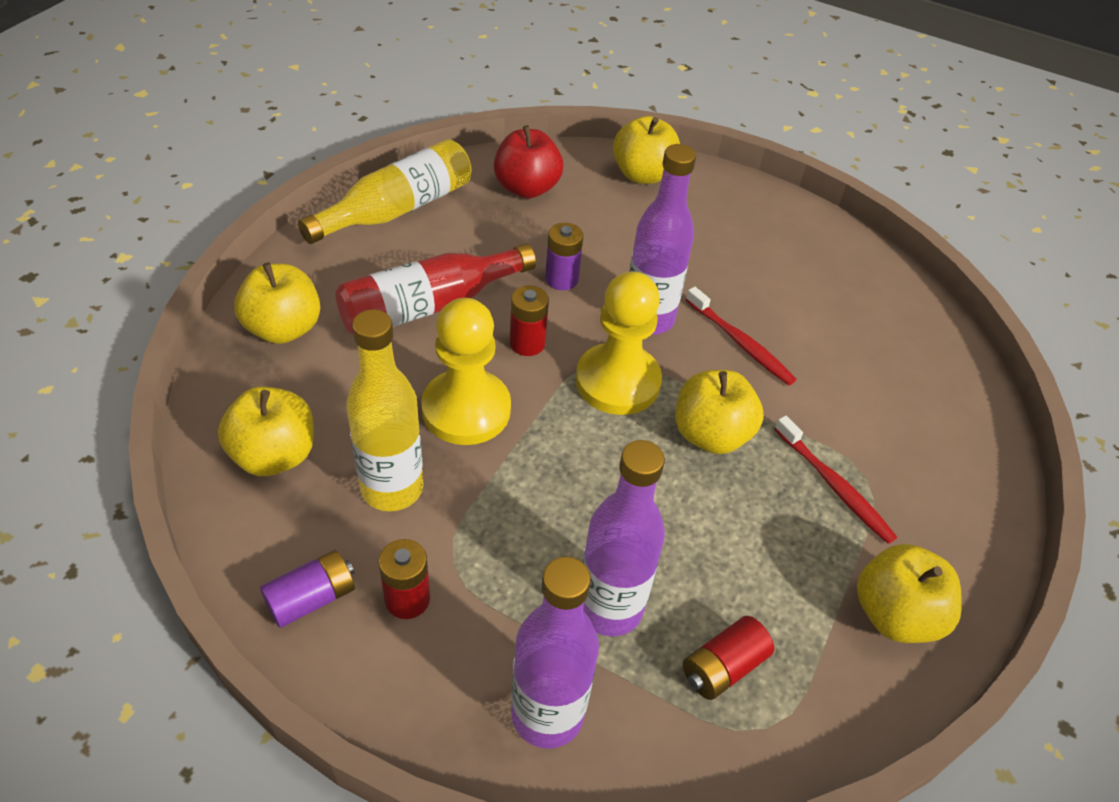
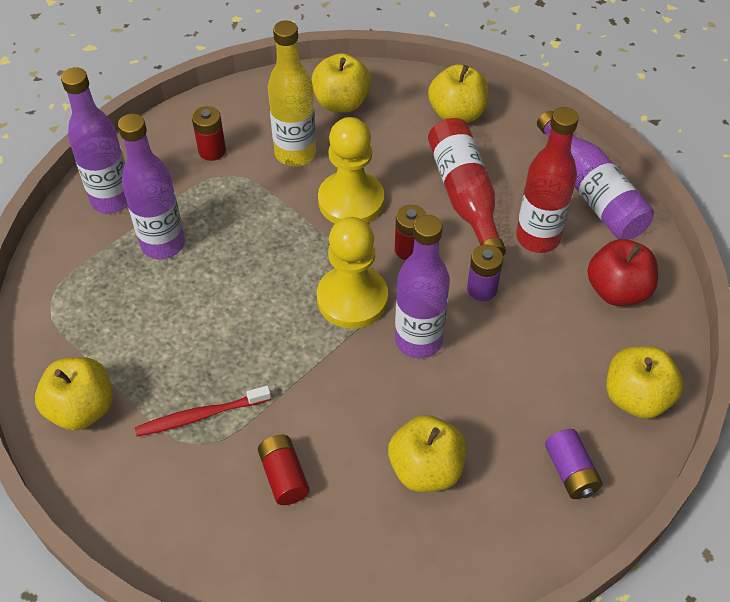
camera: 110 degrees right, 5 degrees up
(312, 598) = (230, 111): purple battery -> purple battery (570, 472)
(397, 209) = (591, 192): yellow bottle -> purple bottle
(476, 244) = (537, 238): none -> red bottle
(711, 434) = (279, 346): yellow apple -> yellow apple (425, 469)
(723, 667) = (97, 291): red battery -> red battery (284, 476)
(740, 343) = (373, 404): red toothbrush -> none

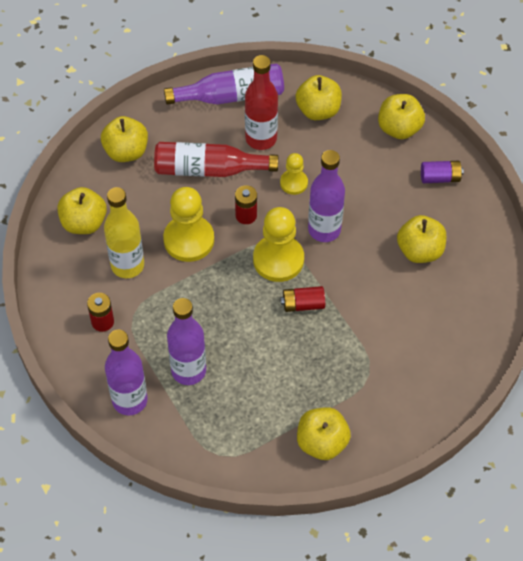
camera: 75 degrees left, 5 degrees up
(200, 416) = (348, 369): red toothbrush -> none
(284, 476) = (405, 329): red battery -> red battery (303, 304)
(482, 289) = (293, 183): purple battery -> yellow pawn
(617, 290) = (318, 110): red apple -> yellow apple

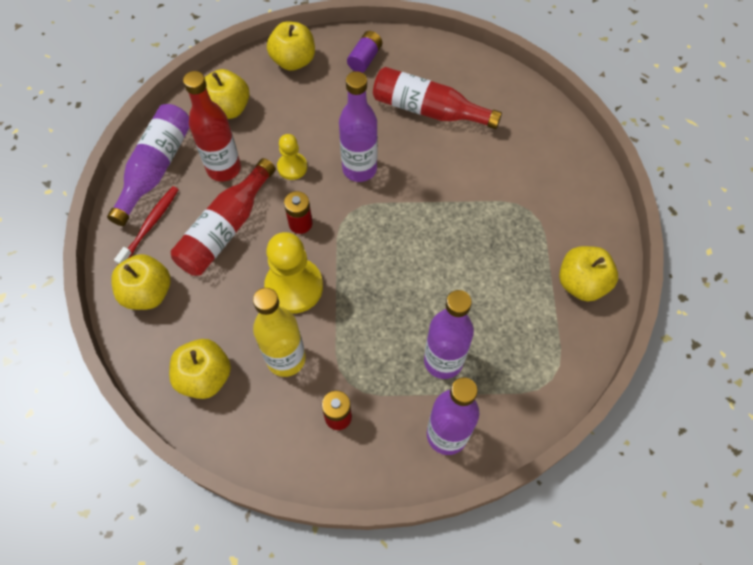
camera: 60 degrees left, 5 degrees up
(181, 121) = (150, 225): none -> red toothbrush
(278, 259) = (367, 221): yellow pawn -> none
(303, 304) = (428, 225): red battery -> none
(419, 251) = (428, 110): yellow apple -> red bottle

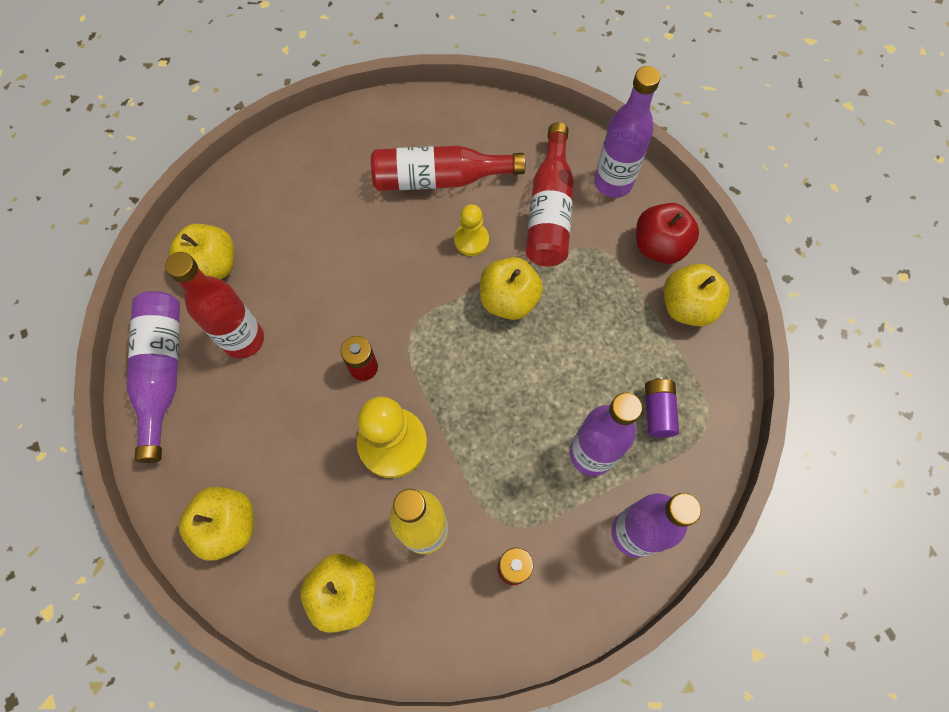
camera: 25 degrees left, 5 degrees up
(150, 225) = (190, 444): red toothbrush -> none
(226, 229) = (282, 410): red bottle -> red bottle (550, 210)
(292, 167) = (322, 305): yellow pawn -> yellow pawn (471, 240)
(293, 61) = (261, 179): yellow apple -> yellow apple (508, 300)
(359, 169) = (398, 277): purple bottle -> purple bottle (613, 183)
(365, 59) = (341, 146): purple battery -> purple battery (658, 411)
(582, 228) = (659, 246): none -> red apple

